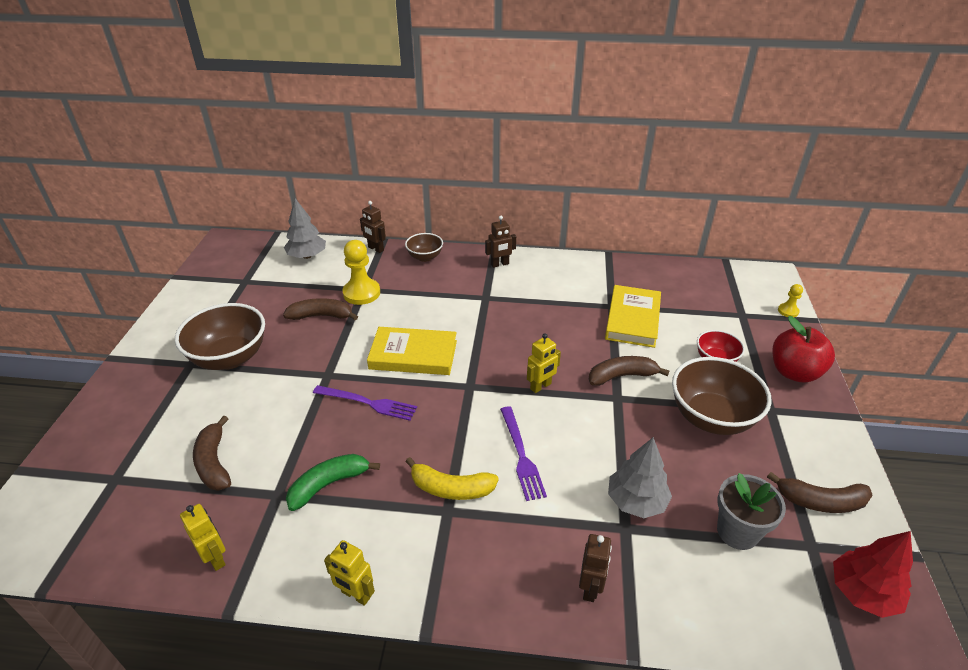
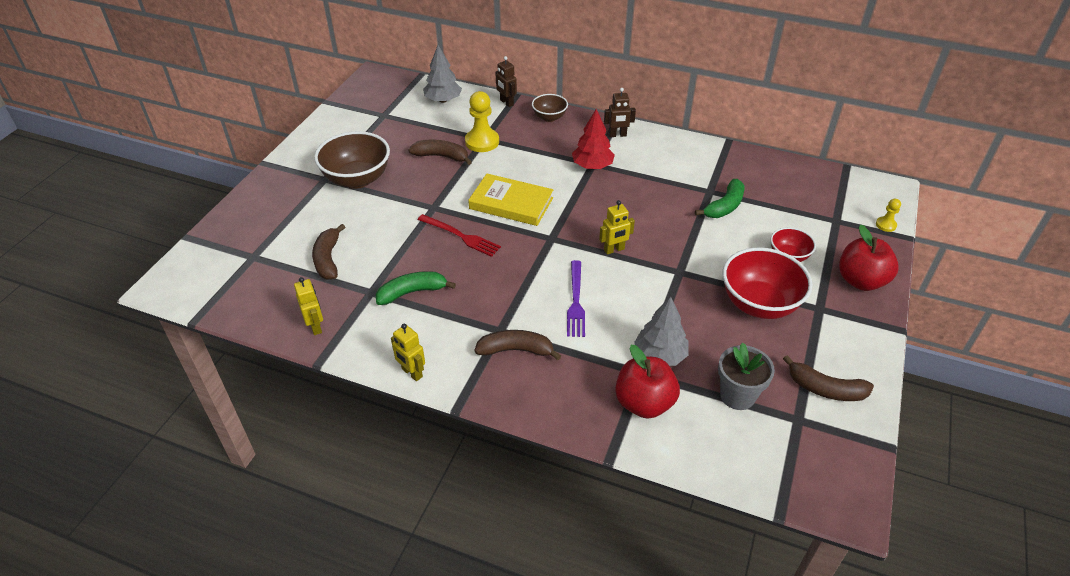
camera: 15 degrees right, 5 degrees up
(368, 403) = (461, 236): purple fork -> red fork
(451, 488) = (508, 315): yellow banana -> none
(590, 588) = (594, 408): brown robot -> none
(622, 376) = (692, 254): brown banana -> brown banana (516, 350)
(632, 319) = (724, 206): yellow book -> green banana
(643, 567) = (644, 403): none -> red apple
(711, 418) = (759, 304): brown bowl -> red bowl
(862, 592) = (824, 461): red tree -> red tree (592, 166)

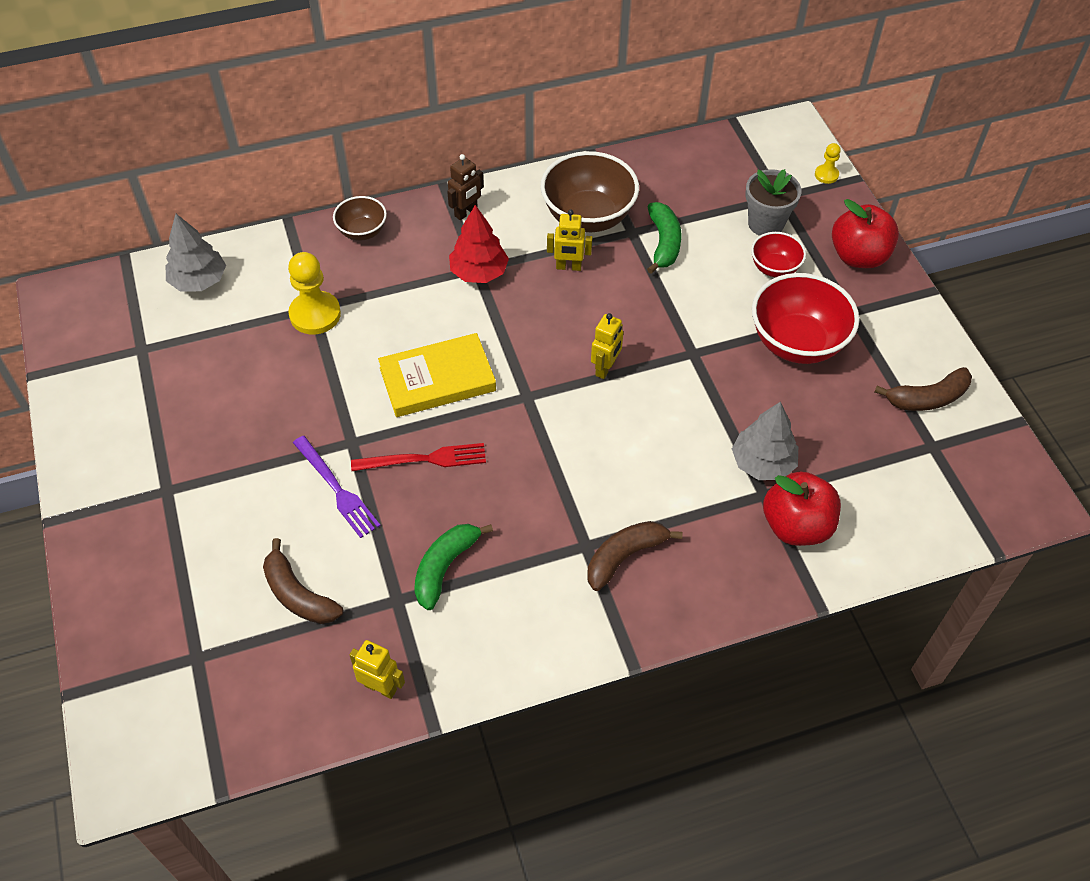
camera: 40 degrees left, 10 degrees up
(357, 179) = (212, 464): brown bowl -> brown bowl (588, 217)
(412, 373) = (547, 661): yellow robot -> yellow robot (568, 267)
(441, 156) = (286, 365): brown banana -> none
(506, 102) = (287, 239): brown robot -> none
(575, 301) = (627, 457): purple fork -> purple fork (337, 489)
(737, 395) = (865, 458): grey flower pot -> grey flower pot (765, 224)

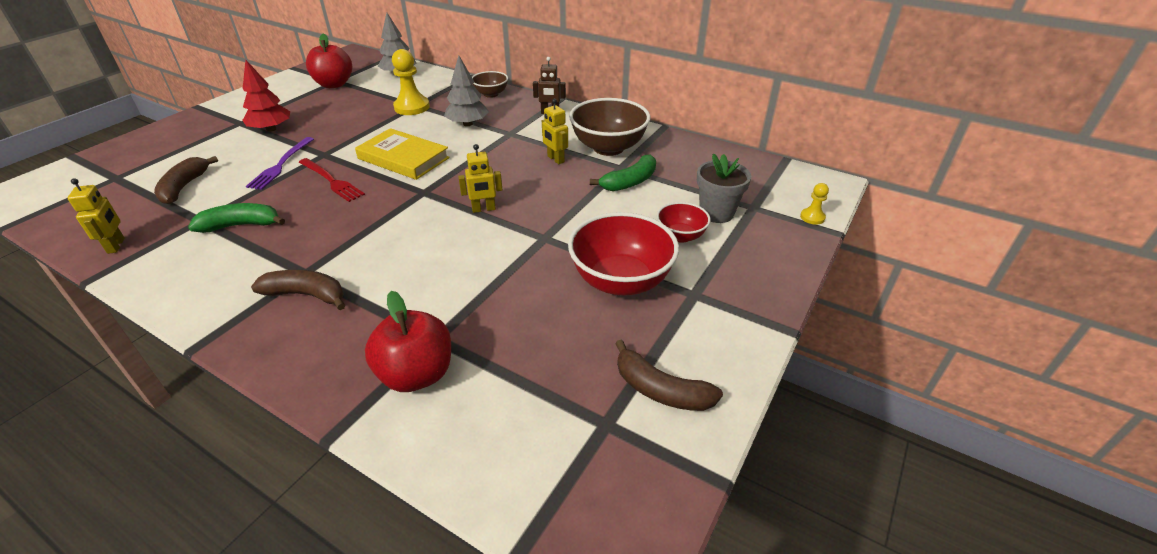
camera: 50 degrees right, 15 degrees down
(479, 272) = (508, 135): red tree -> red tree (271, 129)
(762, 463) = (470, 321): grey tree -> grey tree (467, 124)
(858, 256) = (759, 271): red apple -> red apple (334, 84)

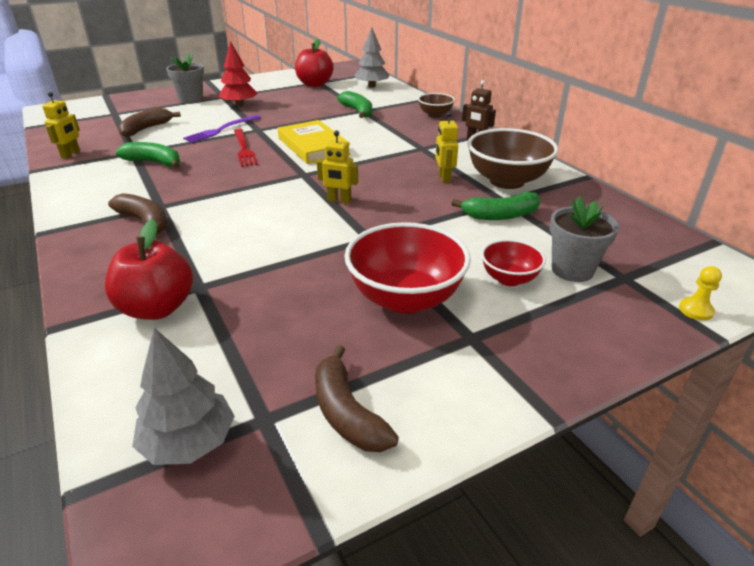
camera: 30 degrees right, 5 degrees down
(201, 135) = (191, 99): none -> grey flower pot
(412, 107) = (358, 111): yellow pawn -> green banana
(467, 124) = (392, 133): grey tree -> grey tree (189, 442)

